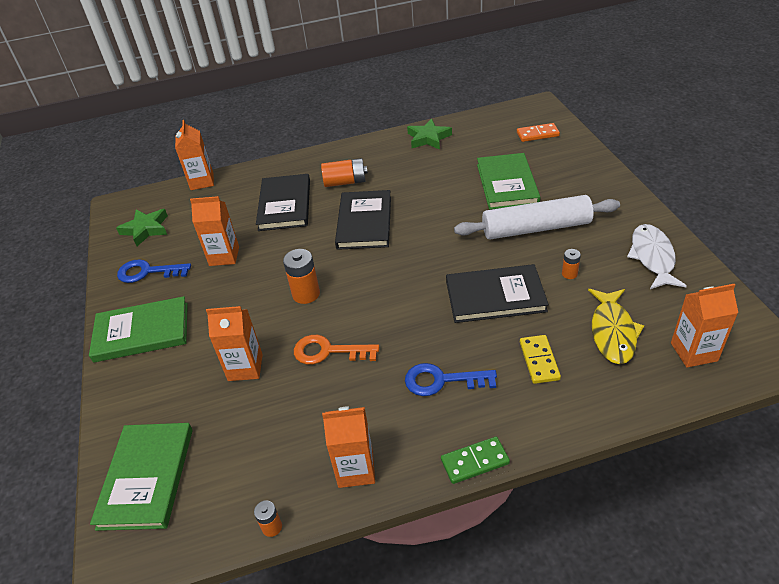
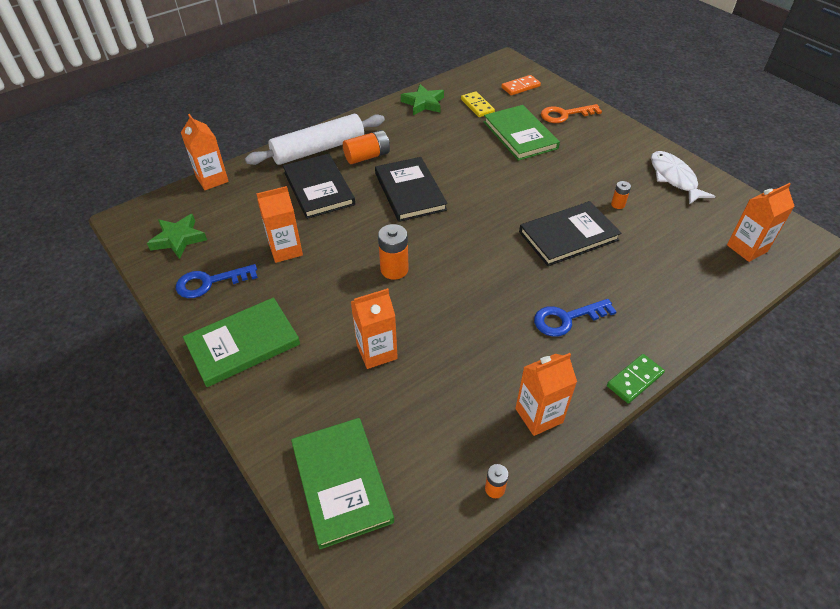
camera: 25 degrees left, 5 degrees up
(328, 351) = (449, 318): orange key -> orange key (565, 115)
(536, 228) = (568, 170): white rolling pin -> white rolling pin (319, 149)
(539, 361) = (636, 282): yellow domino -> yellow domino (477, 106)
(612, 332) = (679, 245): yellow fish -> none

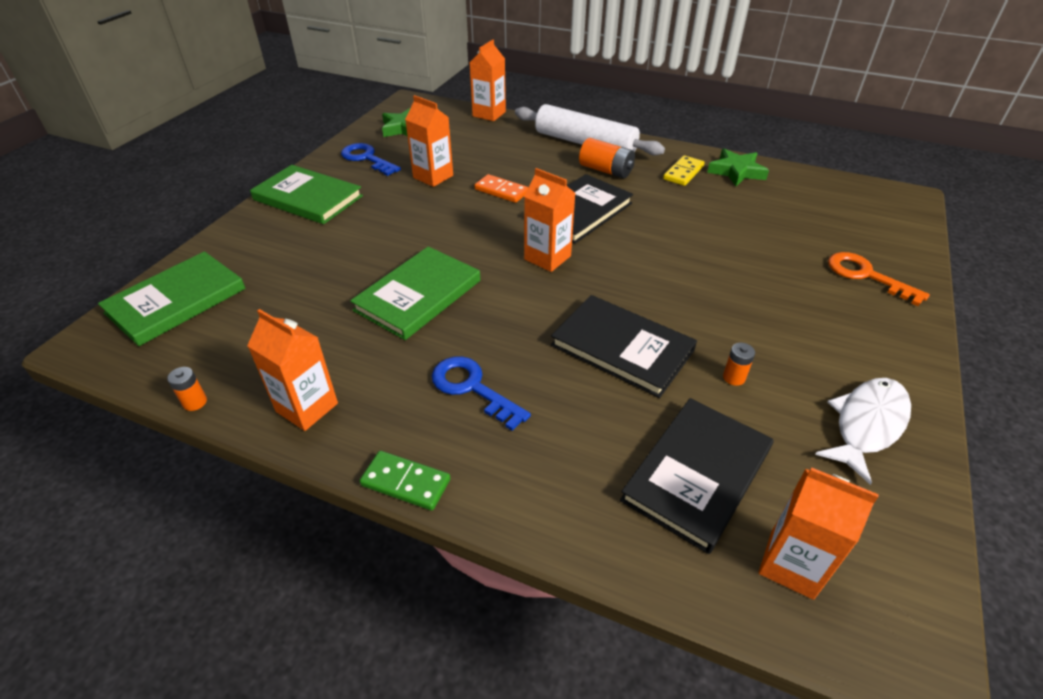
camera: 60 degrees right, 5 degrees down
(319, 188) = (530, 163): black book -> black book (697, 474)
(377, 352) = (338, 268): orange carton -> orange carton (547, 257)
(394, 269) = (455, 241): orange battery -> none
(477, 106) = (783, 206): yellow domino -> yellow domino (683, 173)
(520, 87) = (870, 224): orange domino -> orange domino (501, 191)
(520, 135) = (771, 252): green book -> green book (418, 295)

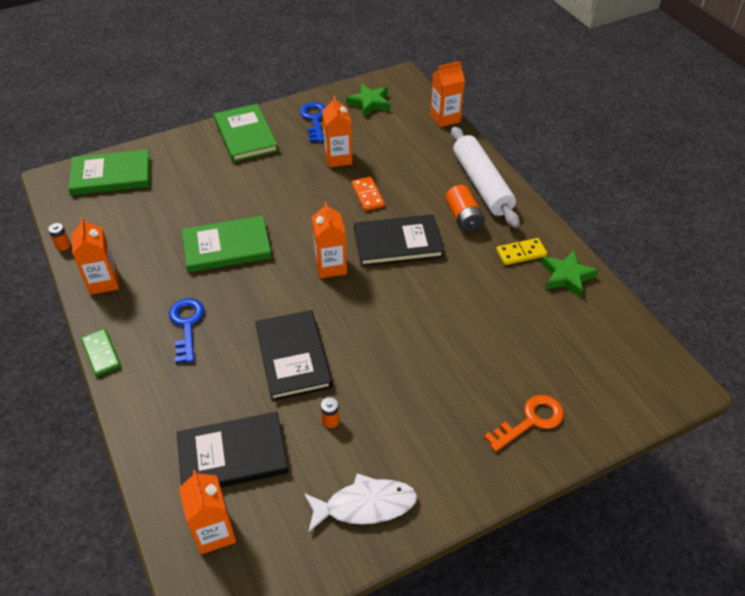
camera: 40 degrees right, 5 degrees up
(866, 276) = (530, 421): orange key -> orange key turned 60 degrees clockwise

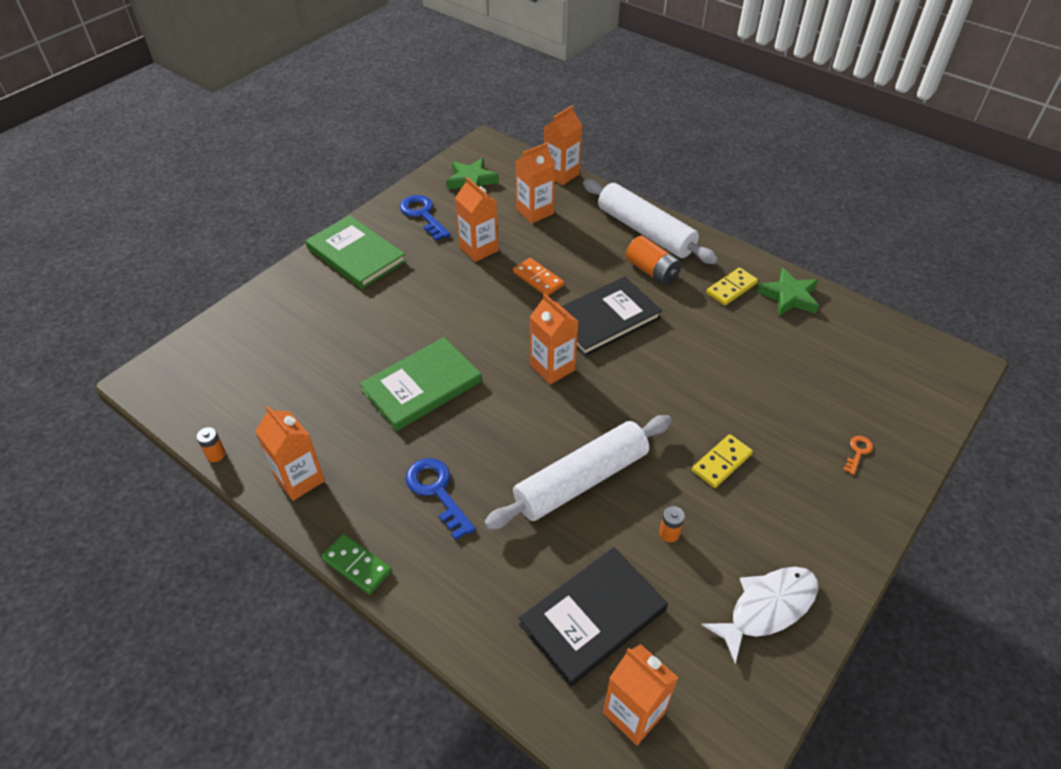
camera: 25 degrees left, 0 degrees up
(111, 175) = (221, 350): green book -> none
(293, 357) = (581, 480): black book -> white rolling pin
(402, 142) = (535, 212): none -> orange carton
(410, 385) = (721, 462): none -> yellow domino
(530, 421) = (858, 452): orange key -> orange key, size x0.52

